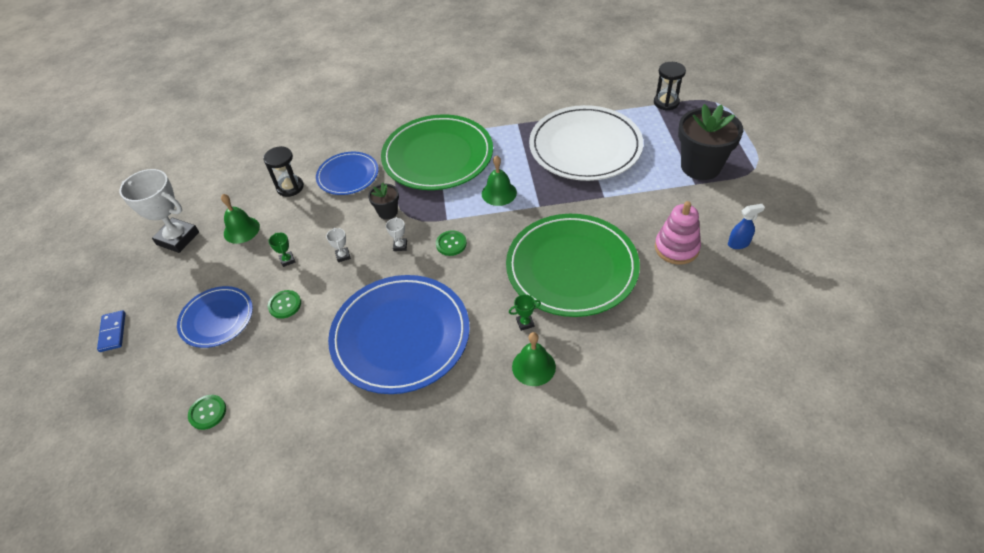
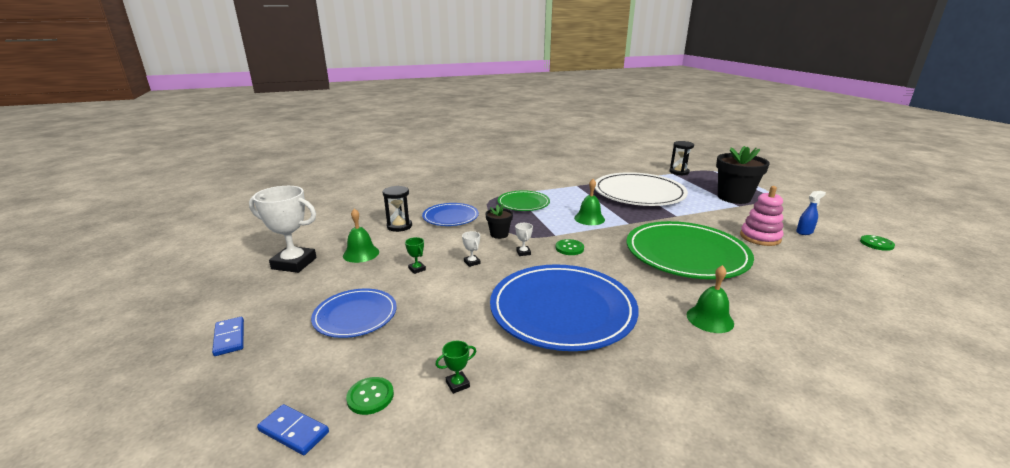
camera: 15 degrees left, 25 degrees down
(147, 437) = (293, 431): none -> blue domino
(285, 305) = (428, 299): green button -> green button (876, 244)
(437, 156) = (523, 203): green plate -> green plate, size x0.55
(525, 323) = (676, 290): green trophy -> green trophy (457, 384)

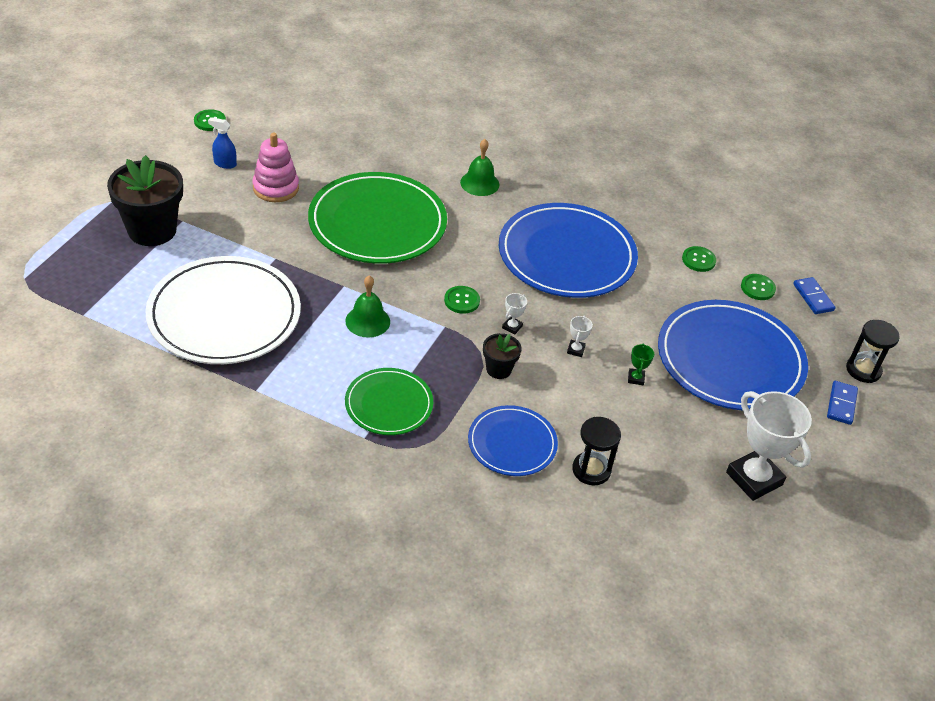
camera: 140 degrees left, 20 degrees up
(355, 315) = (730, 359): blue plate -> blue plate, size x1.81
(361, 253) = (673, 445): green bell -> none
(457, 384) = (698, 260): green trophy -> green button
(679, 172) = (70, 309): black hourglass -> black hourglass (863, 370)

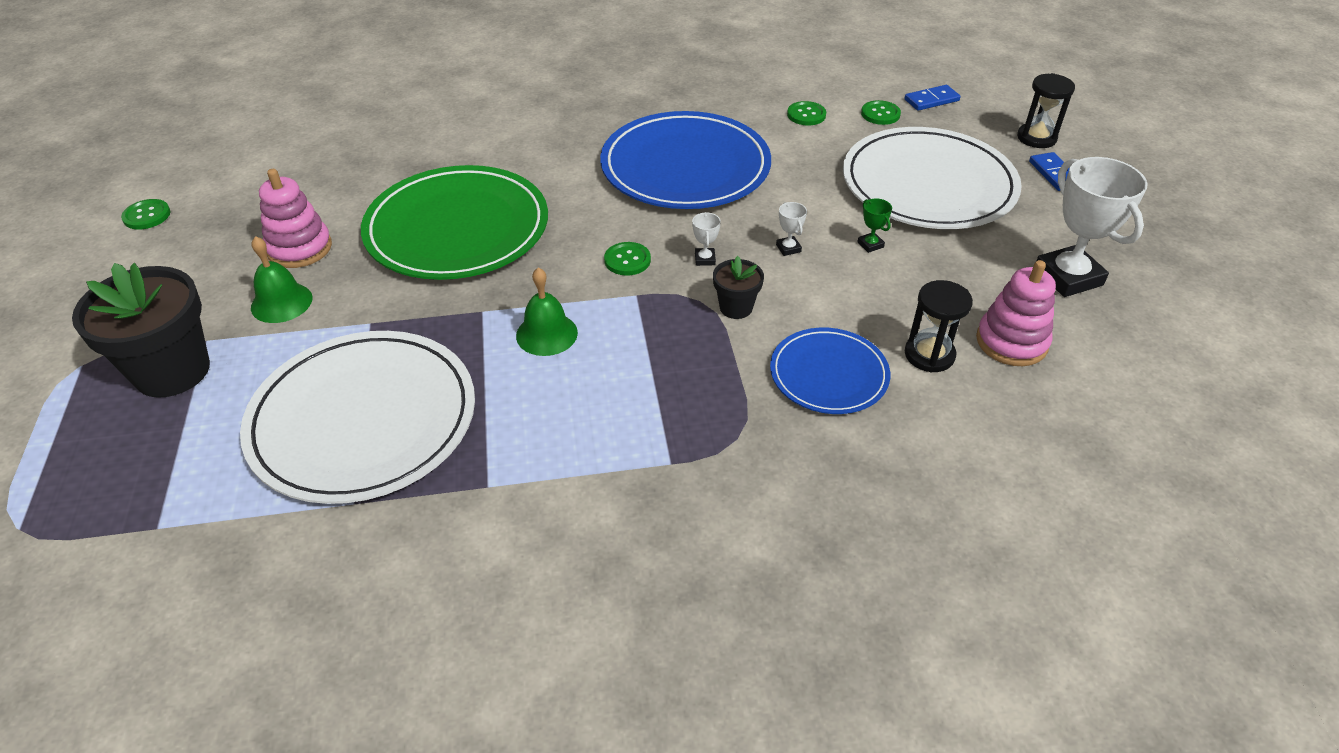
camera: 30 degrees left, 0 degrees up
(225, 164) = (208, 252): blue spray bottle -> none
(389, 404) = (660, 410): green plate -> none
(479, 183) = (530, 142): green bell -> green bell (281, 302)
(657, 495) = (1011, 342): none -> pink stacking toy
(730, 359) = (928, 184): blue plate -> white plate
(754, 478) = (1068, 277): white trophy -> white trophy turned 45 degrees clockwise
(813, 297) = (931, 100): blue domino -> blue domino turned 60 degrees counterclockwise

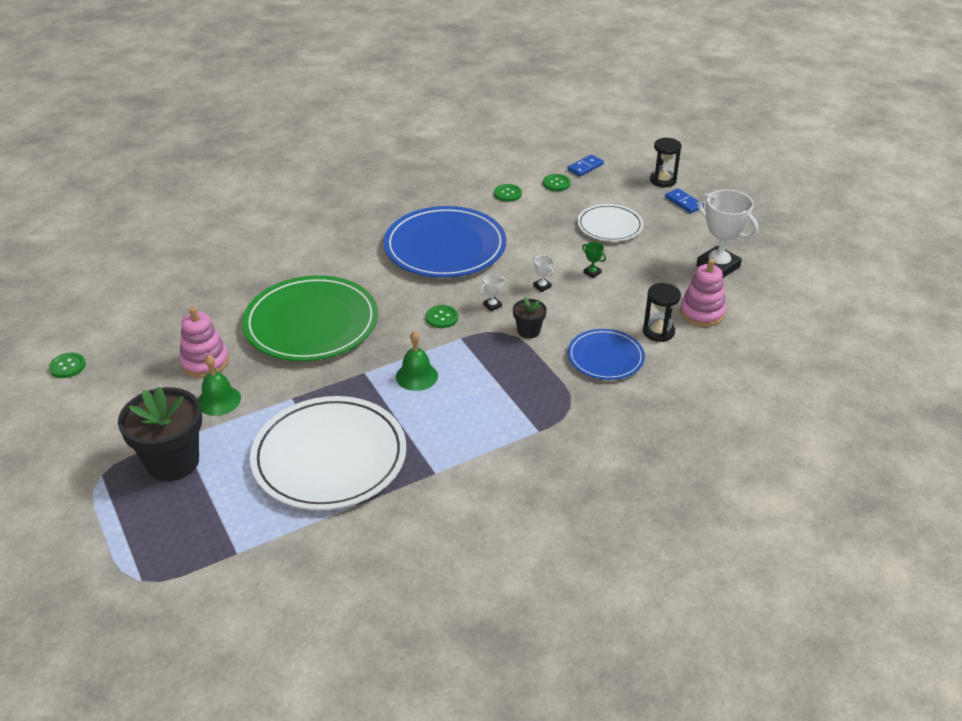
camera: 20 degrees left, 5 degrees down
(705, 259) = (492, 305): white trophy -> white trophy turned 75 degrees clockwise
(928, 184) = (609, 226): white plate -> white plate, size x0.55

